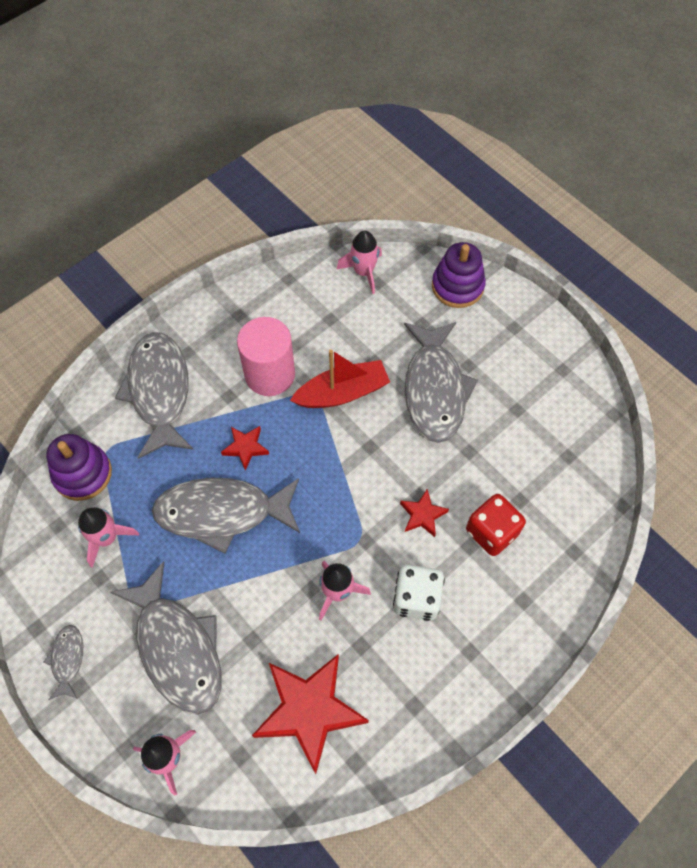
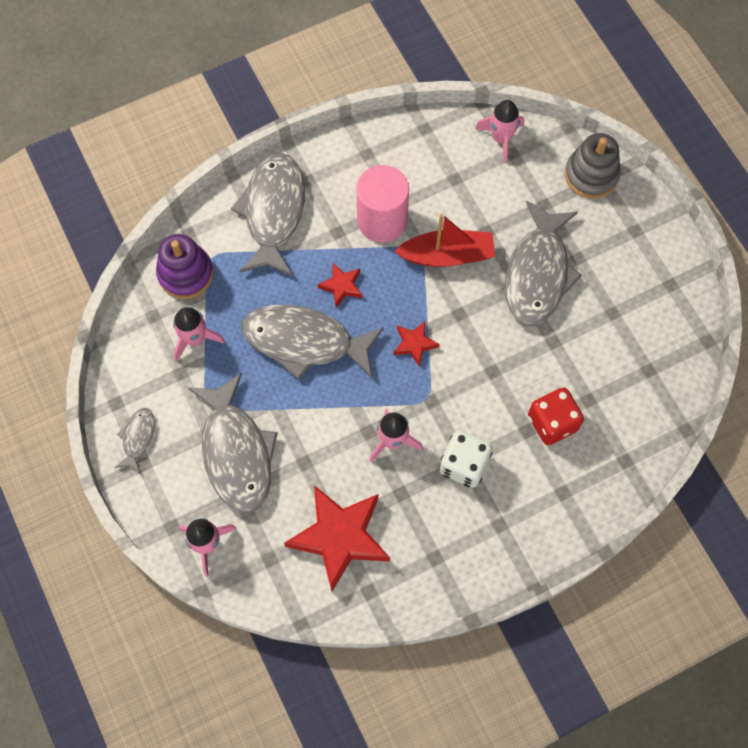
camera: 15 degrees right, 5 degrees up
(422, 515) = (491, 390): red star -> red star (414, 344)
(457, 286) = (591, 175): purple stacking toy -> grey stacking toy

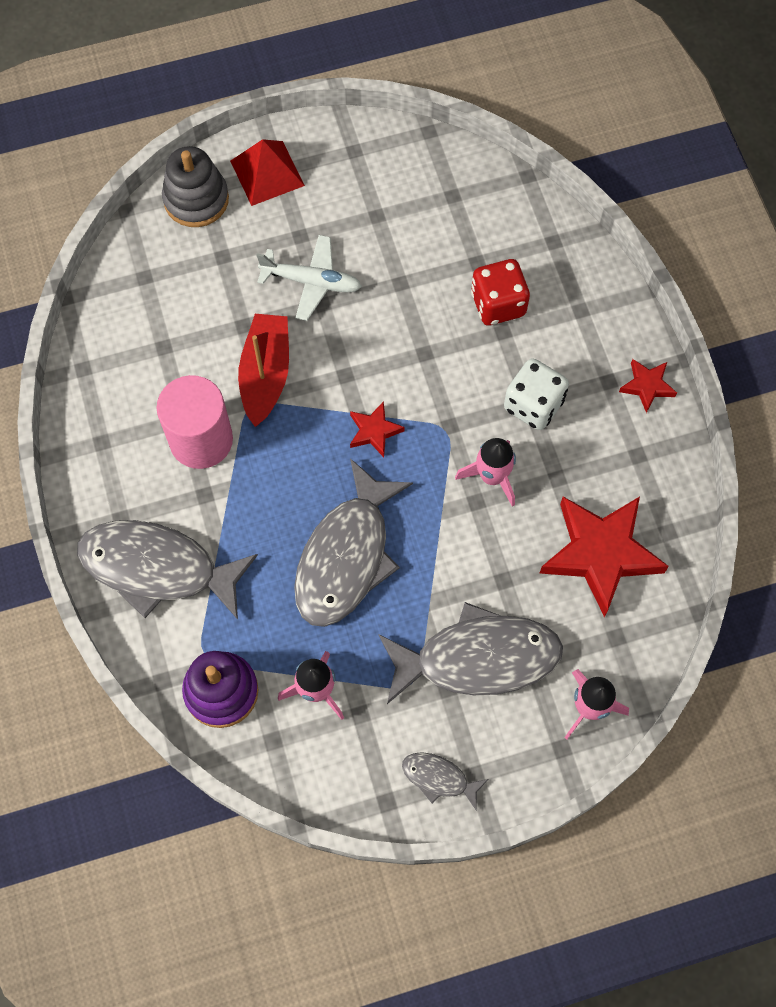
camera: 80 degrees left, 0 degrees up
(341, 286) = (280, 501): red star -> red star (647, 386)
(501, 138) = (121, 285): pink rocket -> none
(537, 274) = (311, 281): grey fish -> white plane
(630, 222) = (267, 173): none -> red pyramid

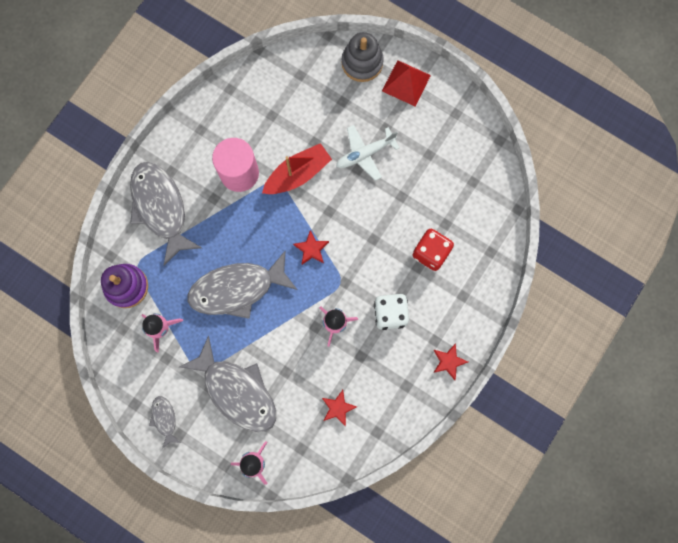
camera: 50 degrees right, 10 degrees up
(311, 281) = (365, 154): white plane -> white plane turned 90 degrees clockwise
(600, 553) = (338, 408): red star -> red star, size x0.47

